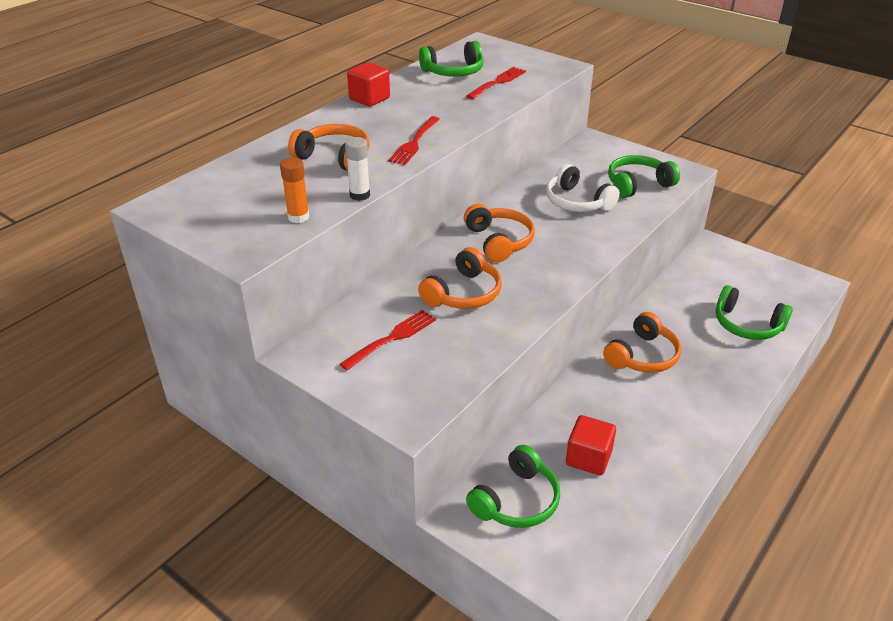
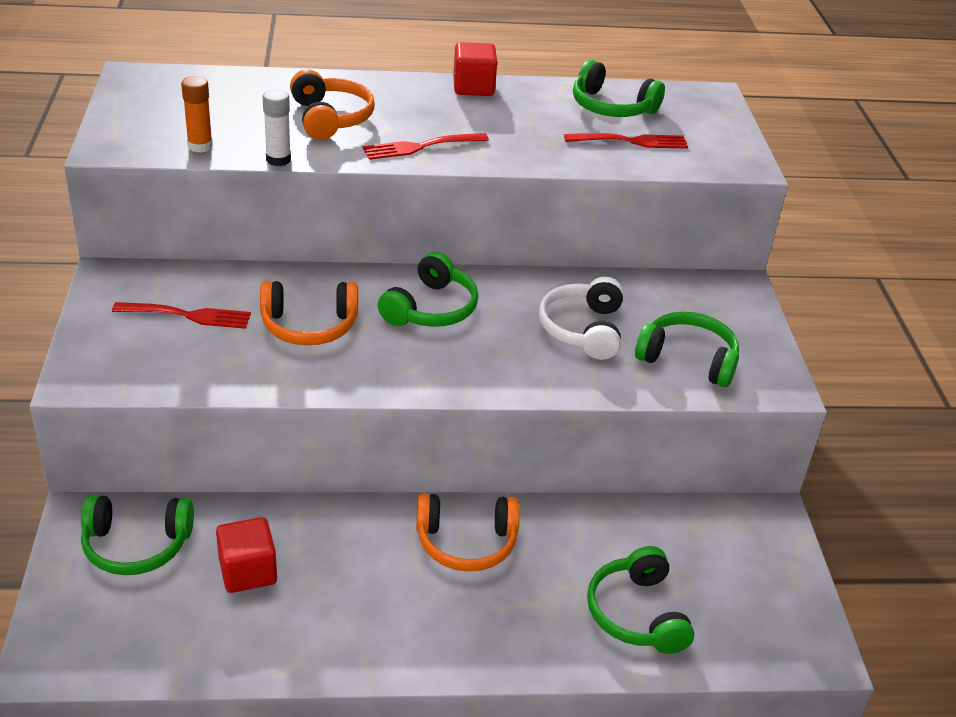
camera: 45 degrees right, 0 degrees up
(499, 241) = (431, 309): orange headphones -> green headphones

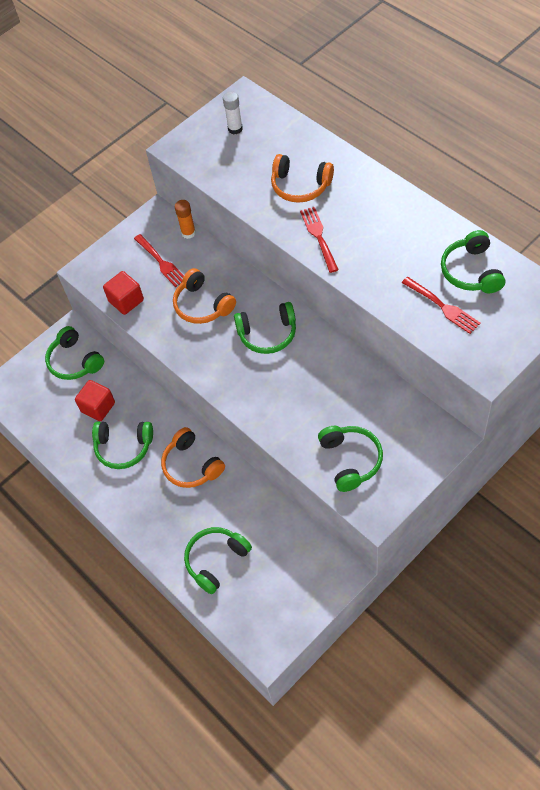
camera: 60 degrees right, 20 degrees up
(200, 146) = (215, 171): orange glue stick -> orange glue stick (188, 233)
(278, 160) = (239, 203): white glue stick -> white glue stick (235, 129)
(331, 118) = (300, 186): orange headphones -> orange headphones turned 75 degrees clockwise
(349, 589) = (123, 447): none -> green headphones
(421, 147) = (319, 237): red fork -> red fork turned 45 degrees clockwise
(473, 87) = (409, 205): red cube -> red cube (126, 301)
(583, 329) = (323, 401): white headphones -> none

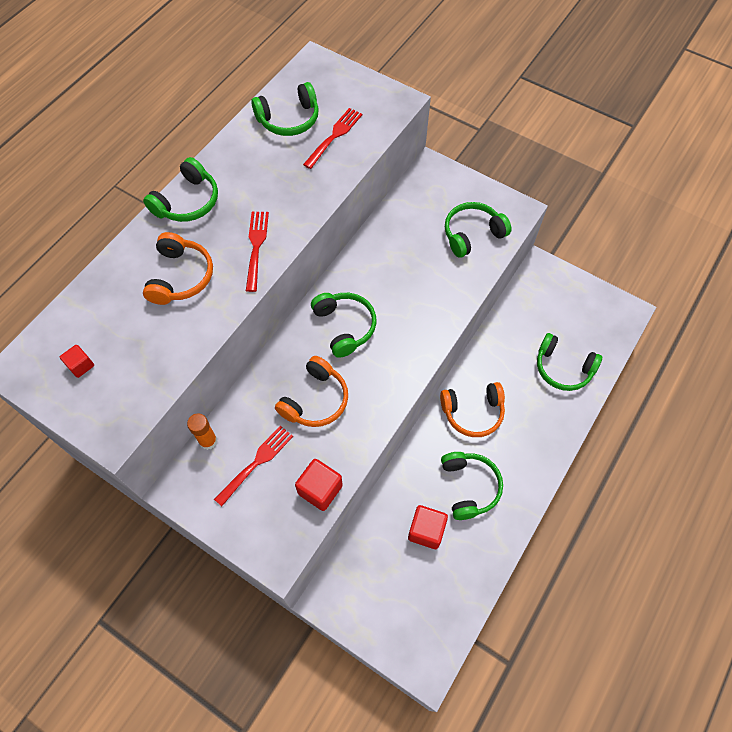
camera: 110 degrees left, 5 degrees up
(74, 361) = (369, 579): green headphones -> green headphones (187, 202)
(191, 465) = (473, 412): orange headphones -> orange headphones turned 45 degrees clockwise
(235, 129) = (81, 365): white glue stick -> red cube
(319, 237) = (256, 247): red fork -> red fork turned 120 degrees clockwise

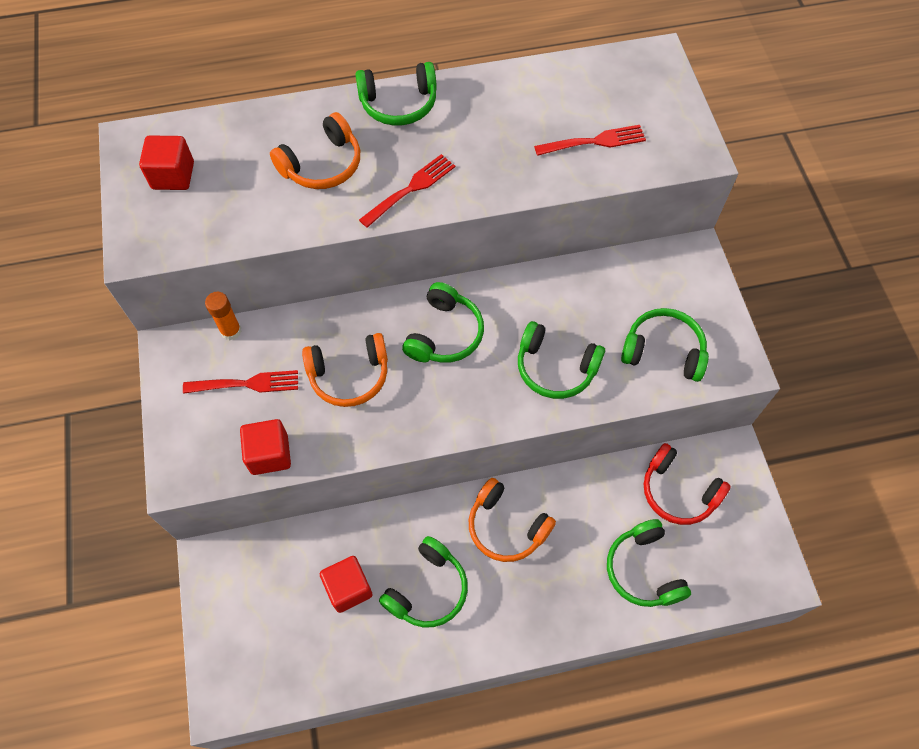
camera: 45 degrees right, 0 degrees up
(81, 365) = (173, 175): red cube -> red cube, size x1.71
(289, 119) = (569, 95): green headphones -> green headphones (555, 368)
(536, 312) = (678, 492): none -> red headphones

